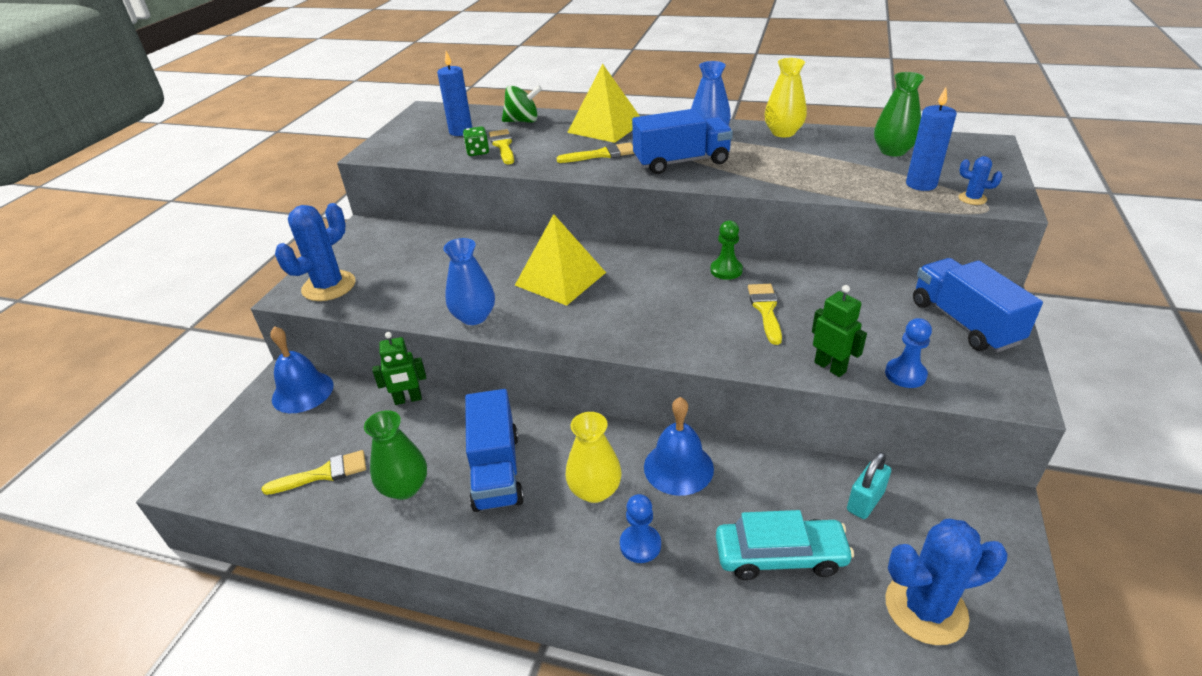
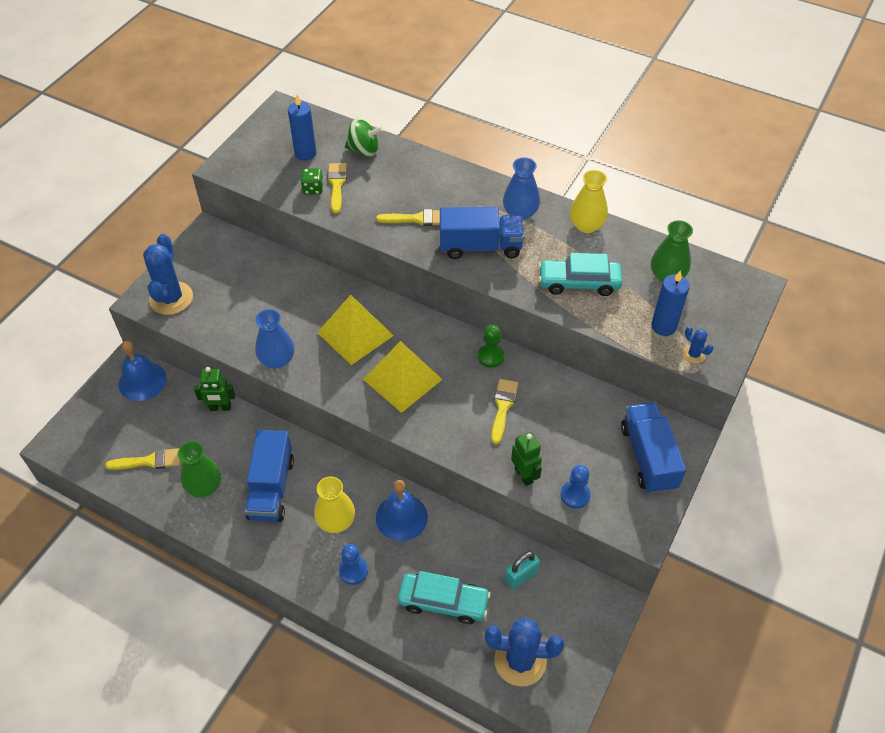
camera: 10 degrees right, 15 degrees up
(329, 286) = (171, 298): blue cactus -> blue cactus turned 45 degrees counterclockwise
(605, 127) = (434, 178): yellow pyramid -> yellow pyramid (402, 379)
(805, 169) = (579, 283): none -> turquoise car

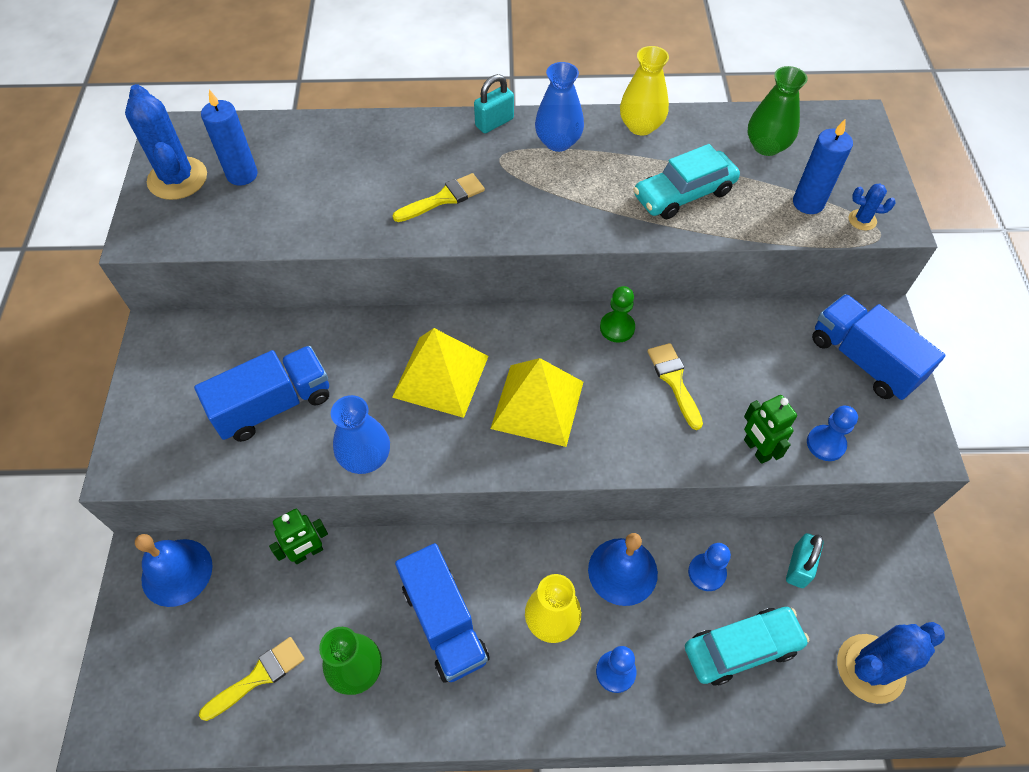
camera: 30 degrees left, 5 degrees up
(171, 298) = (163, 445): blue cactus -> blue cactus (177, 179)
(313, 189) = (284, 215): green dice -> none
(337, 185) = (312, 198): yellow brush -> none
(364, 150) = (316, 142): green spinning top -> none
(455, 547) = (706, 573): none -> blue pawn
(480, 246) = (543, 199): blue truck -> blue truck (274, 405)
(487, 183) = (494, 122): none -> turquoise padlock
(524, 475) = (756, 449): green robot -> green robot turned 150 degrees counterclockwise

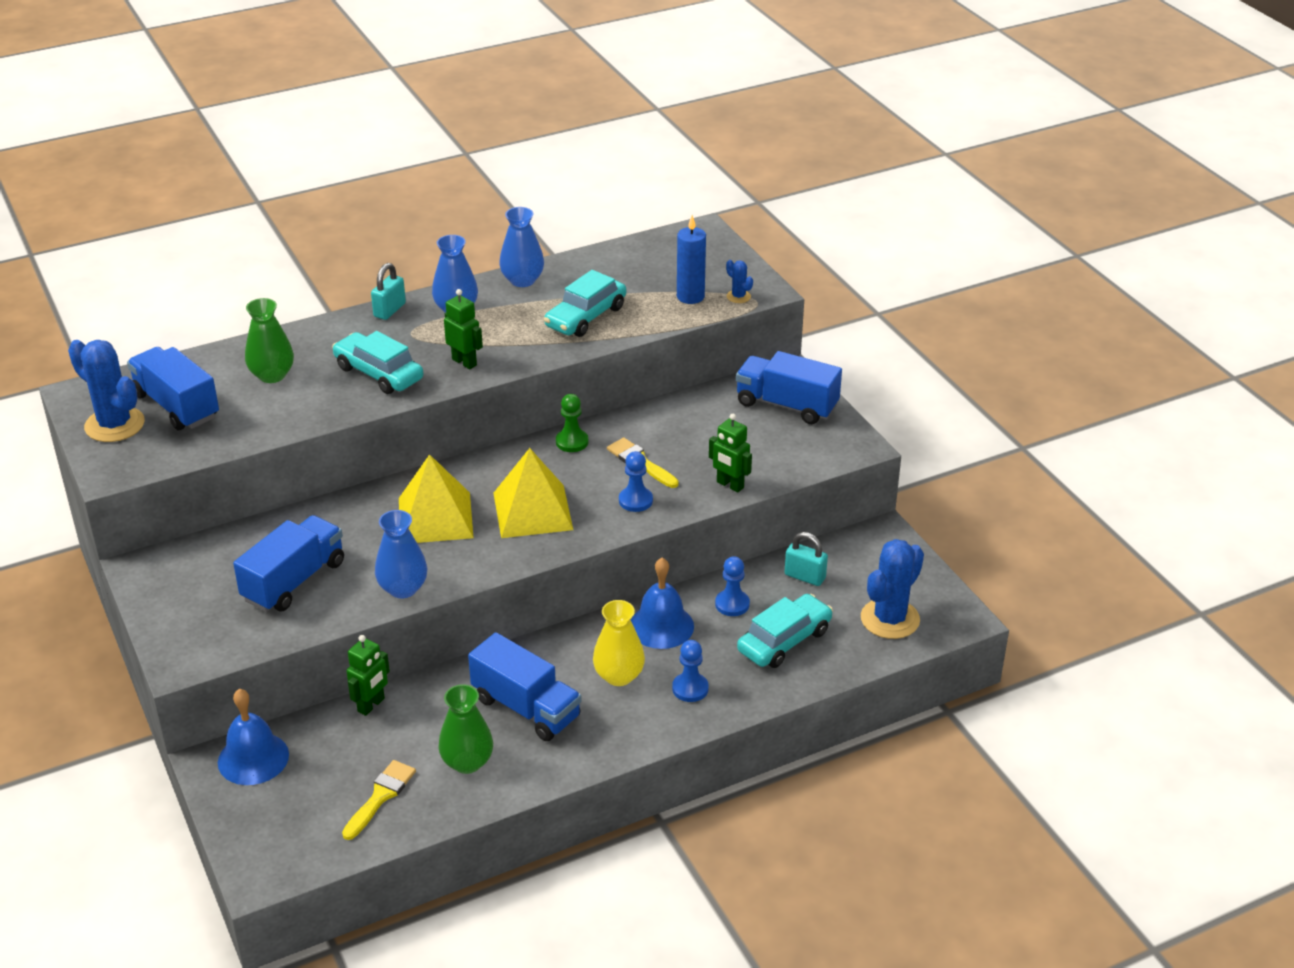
camera: 25 degrees left, 20 degrees down
(242, 175) = (176, 406): blue candle -> blue truck
(444, 198) = (379, 373): yellow brush -> turquoise car
(533, 212) = (464, 362): none -> green robot
(641, 126) = (522, 280): yellow vase -> blue vase
(766, 146) = (637, 267): green vase -> green vase (272, 375)
(798, 567) = (805, 576): turquoise padlock -> turquoise padlock turned 60 degrees counterclockwise
(825, 444) = (782, 465): blue pawn -> blue pawn (635, 500)
(862, 220) = (738, 296): blue cactus -> blue cactus turned 60 degrees clockwise

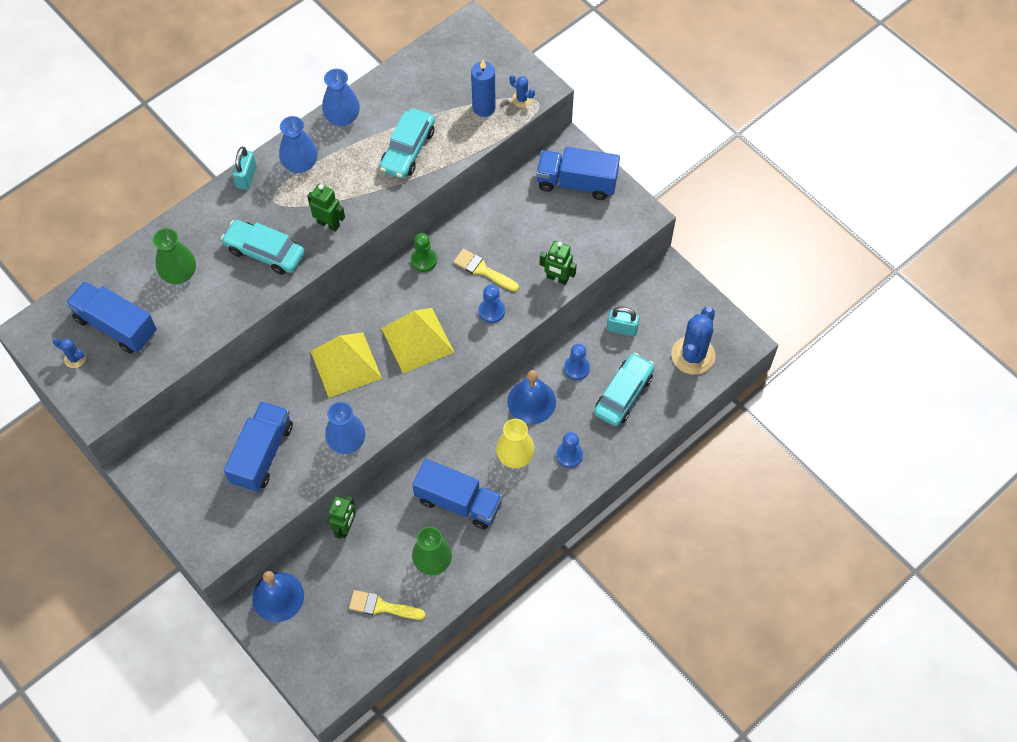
camera: 15 degrees left, 25 degrees up
(114, 425) = (75, 358): blue cactus -> blue cactus, size x0.46
(380, 796) = (382, 606): yellow brush -> yellow brush turned 90 degrees counterclockwise

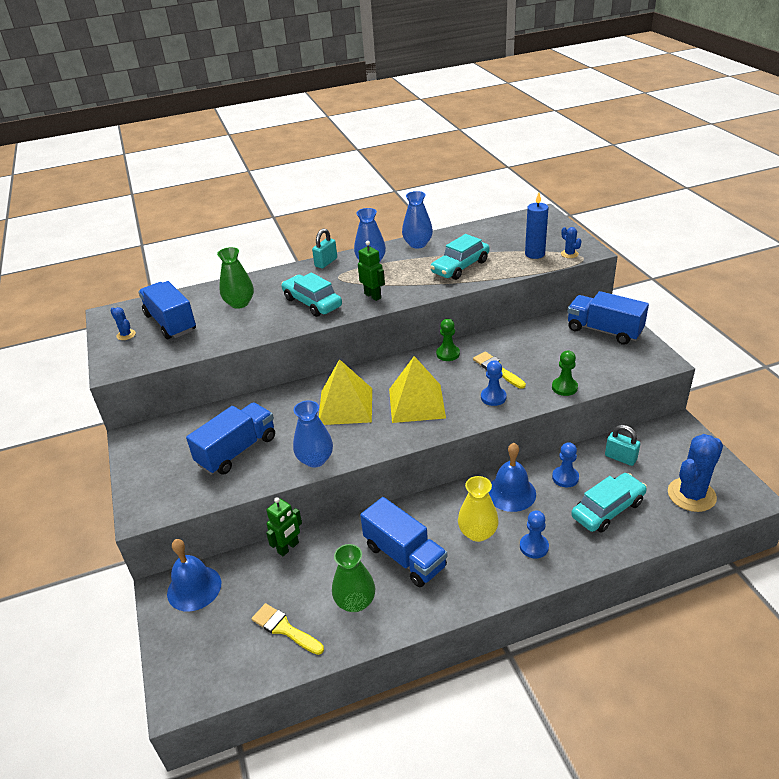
camera: 25 degrees right, 25 degrees down
(557, 278) = (564, 387): green robot -> green pawn

